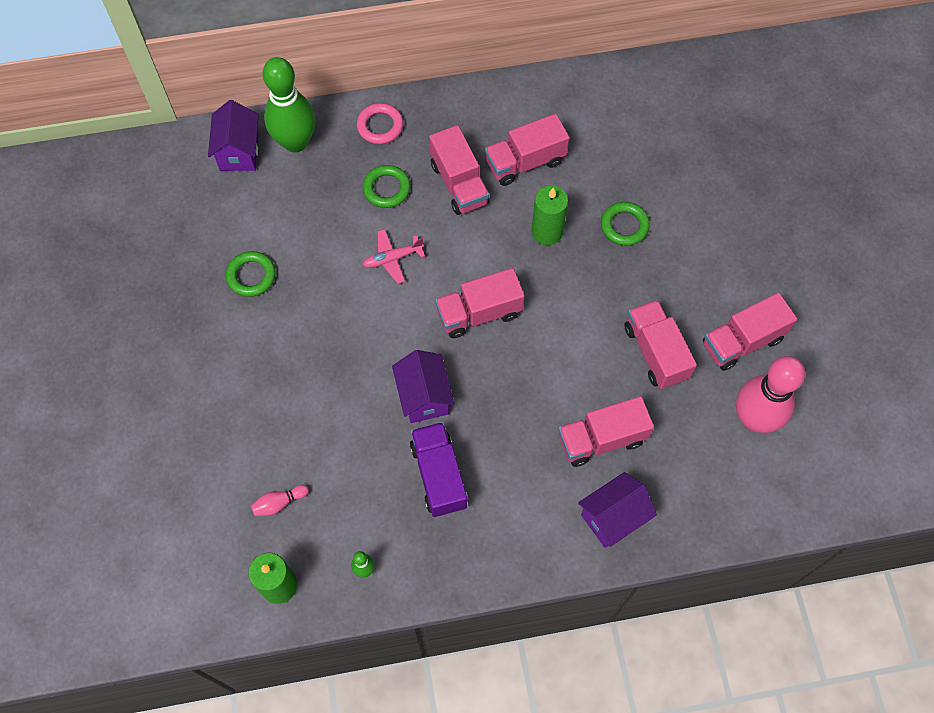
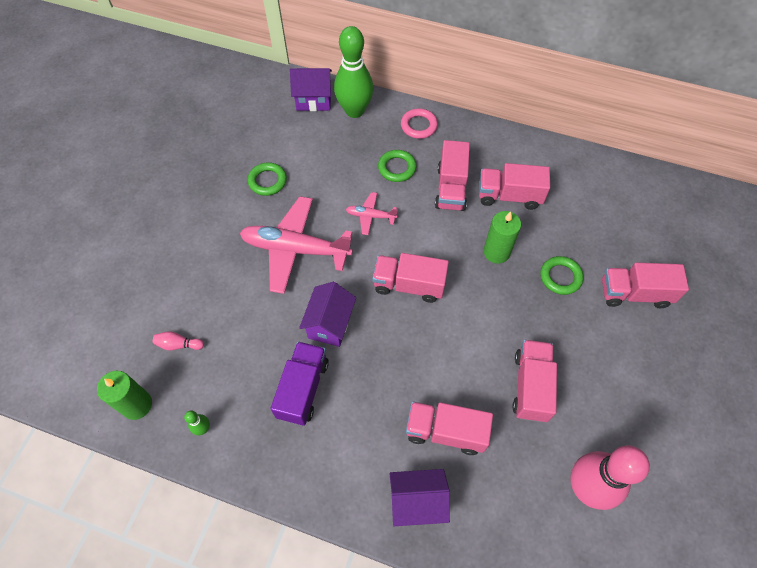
camera: 30 degrees right, 5 degrees down
(239, 152) = (313, 100): purple house -> purple house turned 60 degrees clockwise
(335, 337) = (295, 249): none -> pink plane
(742, 341) = (610, 416): pink truck -> pink truck (634, 293)

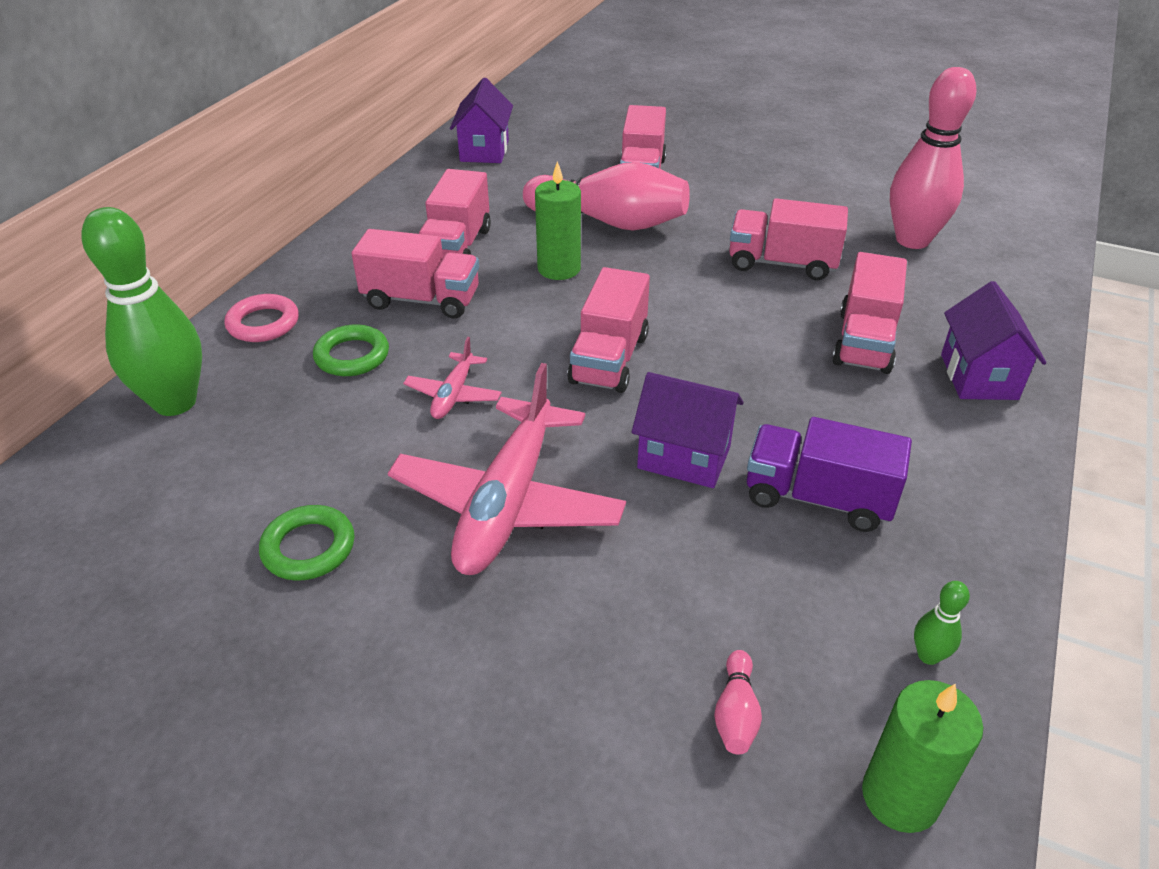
camera: 85 degrees left, 20 degrees down
(313, 100) = (104, 464): purple house -> purple house (484, 151)
(560, 277) = (610, 222): green ring -> pink bowling pin

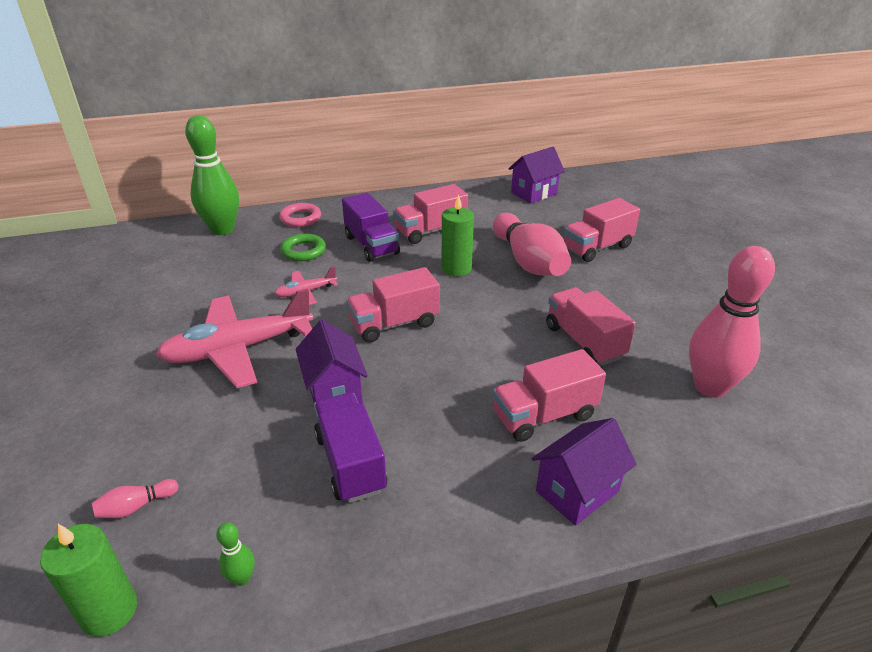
camera: 50 degrees right, 5 degrees down
(308, 548) = (157, 311): green ring -> none
(421, 300) = (371, 245): pink truck -> purple truck

